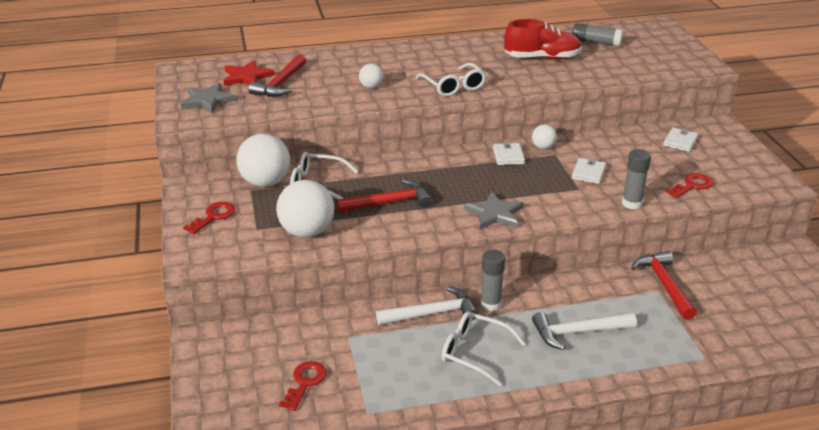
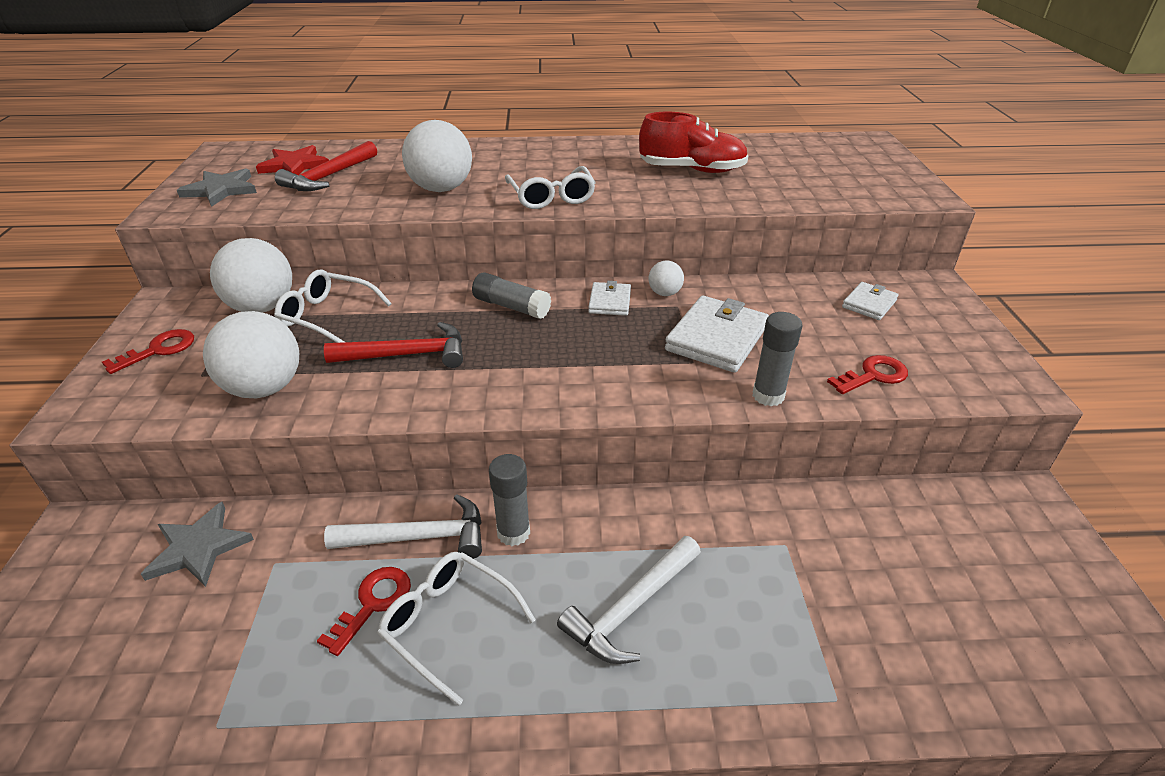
camera: 10 degrees right, 5 degrees up
(305, 382) = (160, 642): red key -> red key (373, 603)
(371, 86) = (441, 189): white ball -> white ball, size x2.01
(495, 214) = (550, 390): grey star -> grey star (199, 548)
(578, 332) = (631, 608): white hammer -> white hammer turned 45 degrees counterclockwise
(588, 173) = (716, 338): white wallet -> white wallet, size x1.79
(596, 42) = (774, 156): grey glue stick -> grey glue stick (511, 306)
(664, 284) = (800, 533): red hammer -> none

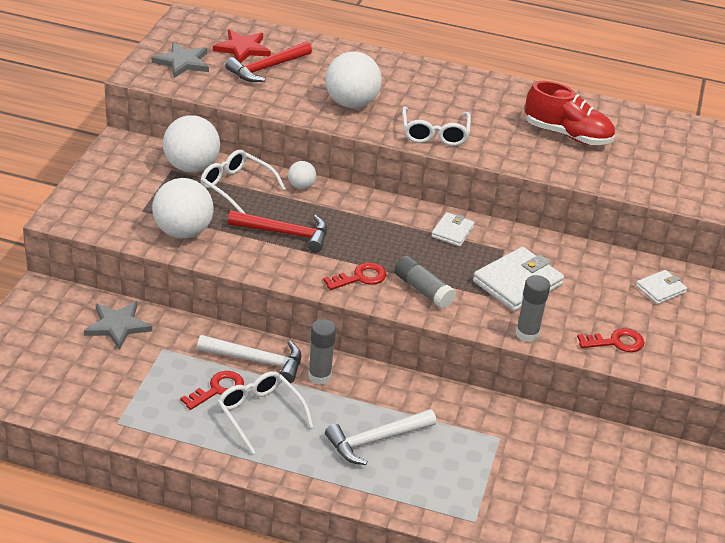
camera: 15 degrees right, 0 degrees up
(159, 350) = (116, 183): red key -> red key (360, 277)
(511, 306) = (374, 215): grey glue stick -> grey glue stick (423, 290)
(664, 293) = (500, 236): white ball -> white ball (301, 186)

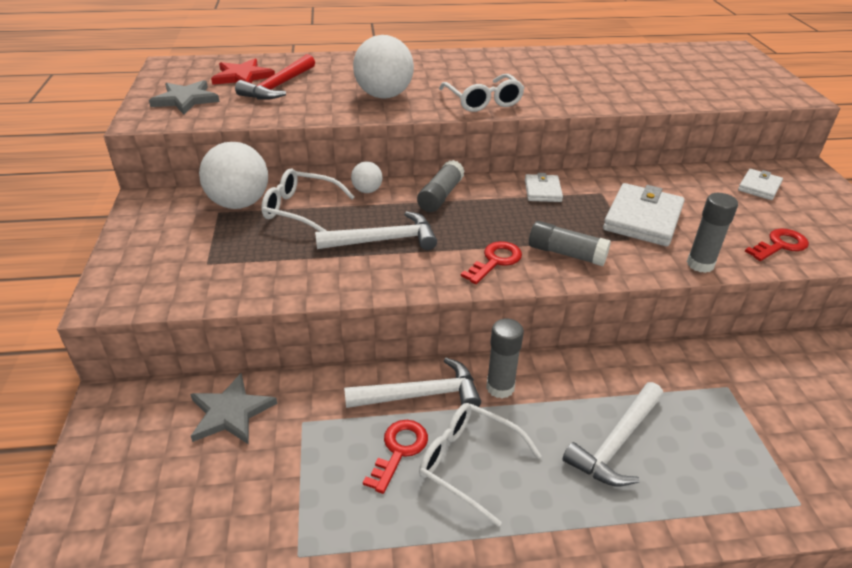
camera: 20 degrees left, 0 degrees up
(183, 232) = (269, 272): white ball -> none
(285, 233) = (384, 240): red hammer -> white hammer
(359, 209) = (440, 196): none -> grey glue stick
(567, 135) = (594, 76): red shoe -> none

